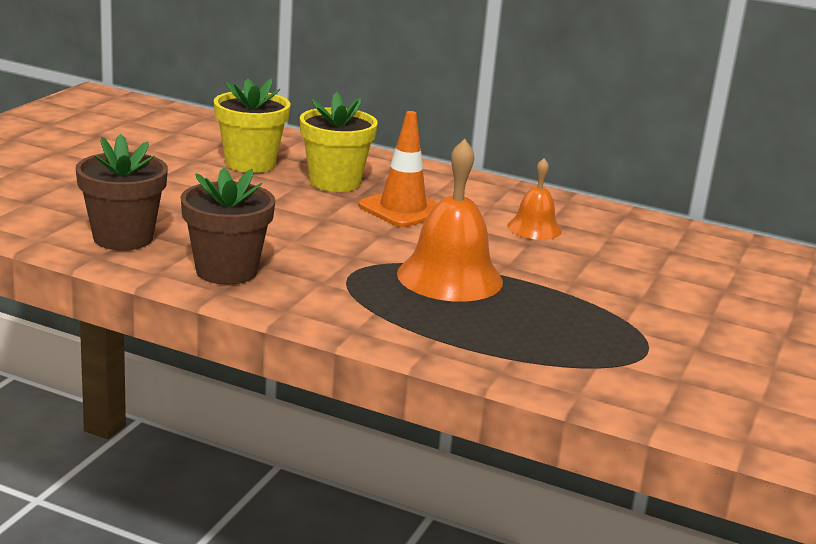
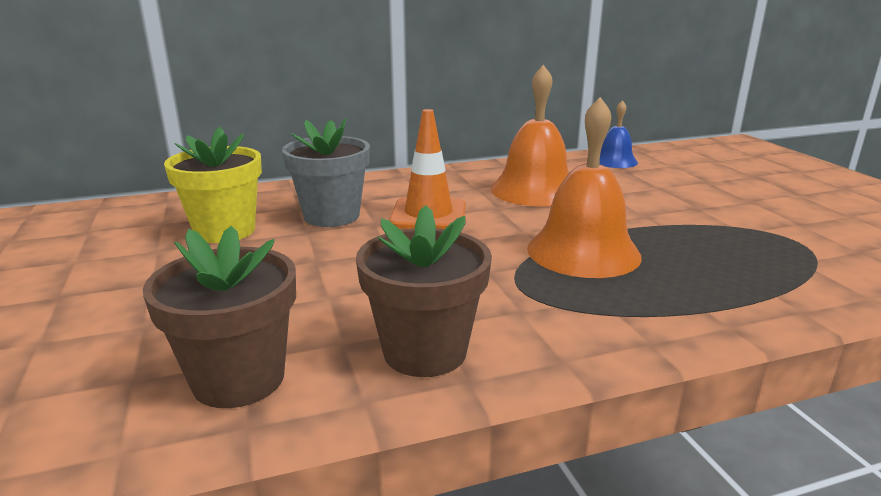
camera: 40 degrees left, 0 degrees up
(335, 182) = (331, 216): yellow flower pot -> grey flower pot
(534, 228) = (534, 190): orange bell -> orange bell, size x1.76
(687, 239) = (614, 161): none -> blue bell

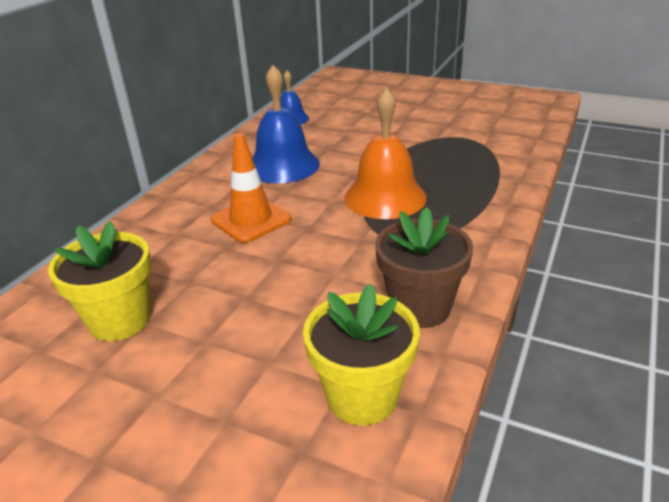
camera: 45 degrees left, 10 degrees up
(238, 379) = (362, 396): brown flower pot -> yellow flower pot
(331, 216) = (182, 258): grey flower pot -> none
(534, 190) = (283, 165): orange bell -> blue bell

